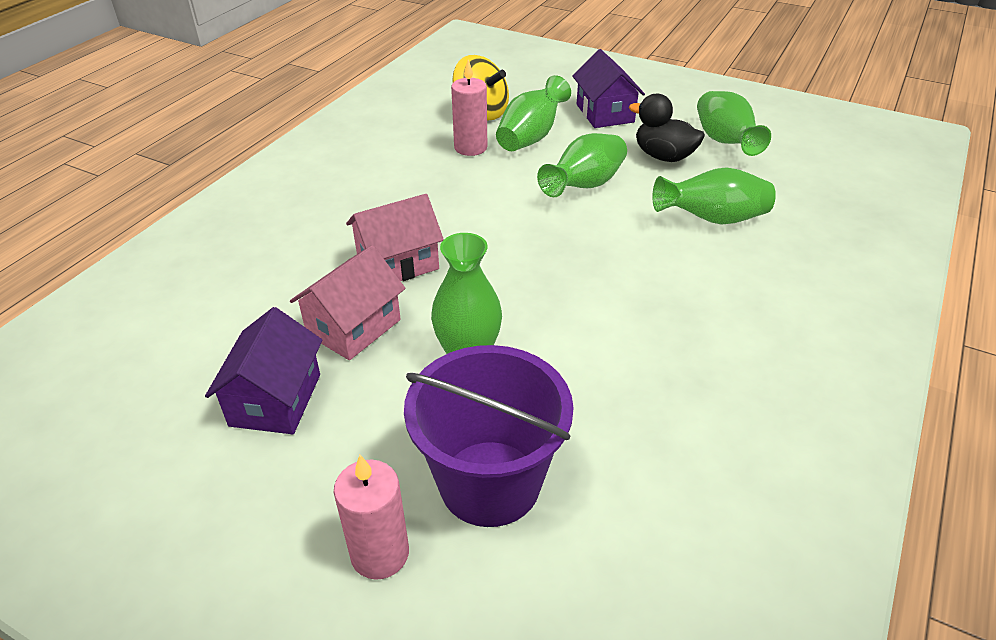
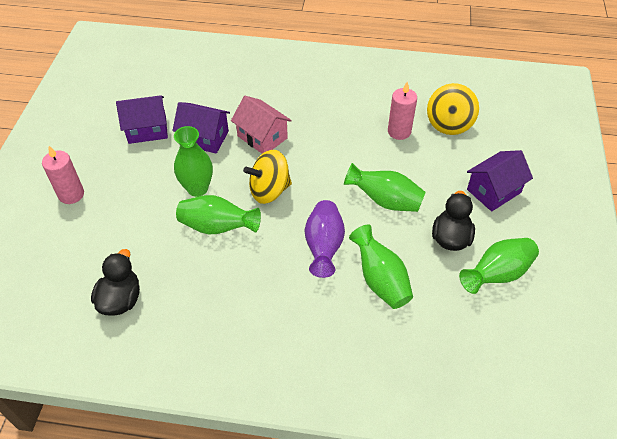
camera: 70 degrees right, 10 degrees up
(354, 327) = (204, 138): pink house -> purple house
(490, 483) = (116, 220): purple bucket -> none
(515, 279) = (269, 190): none -> yellow spinning top
(531, 137) = (432, 158): green vase -> green vase (217, 227)
(643, 251) = (324, 246): none -> purple vase
(683, 502) = (121, 299): none -> black duck

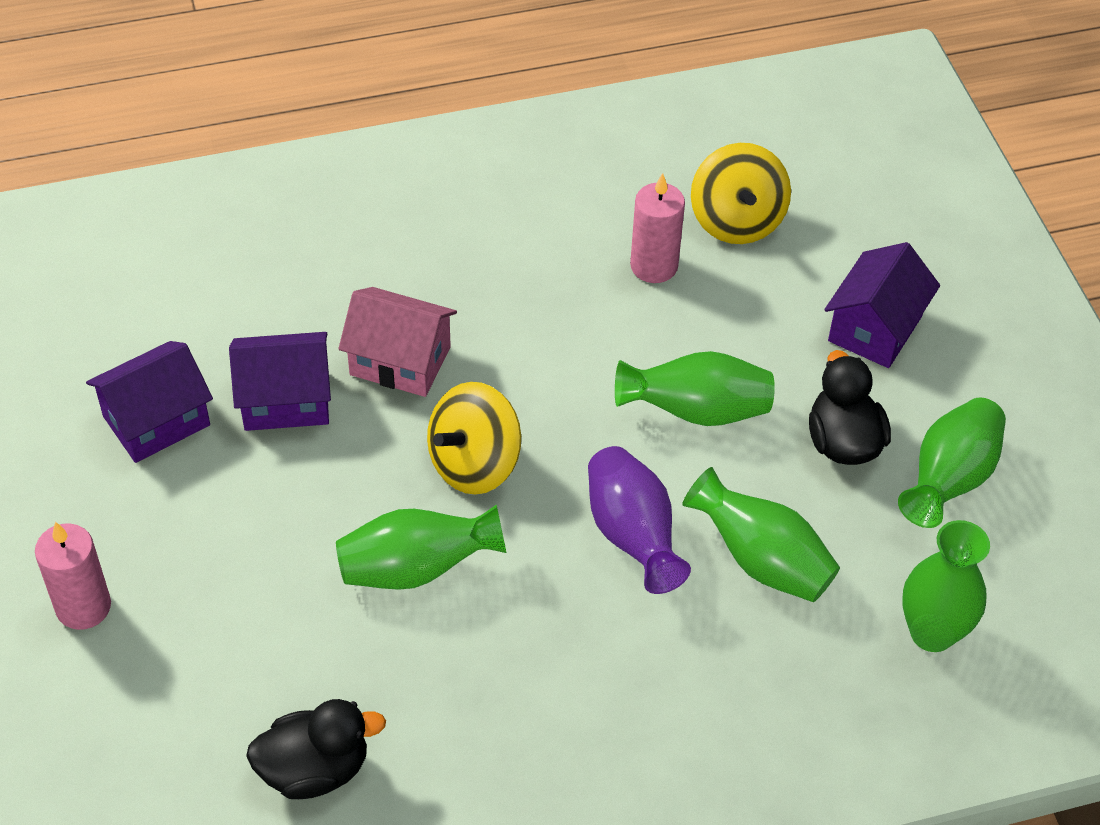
camera: 25 degrees left, 0 degrees up
(121, 299) = (315, 769): black duck -> black duck turned 90 degrees clockwise
(197, 188) = (333, 507): green vase -> green vase (932, 633)

